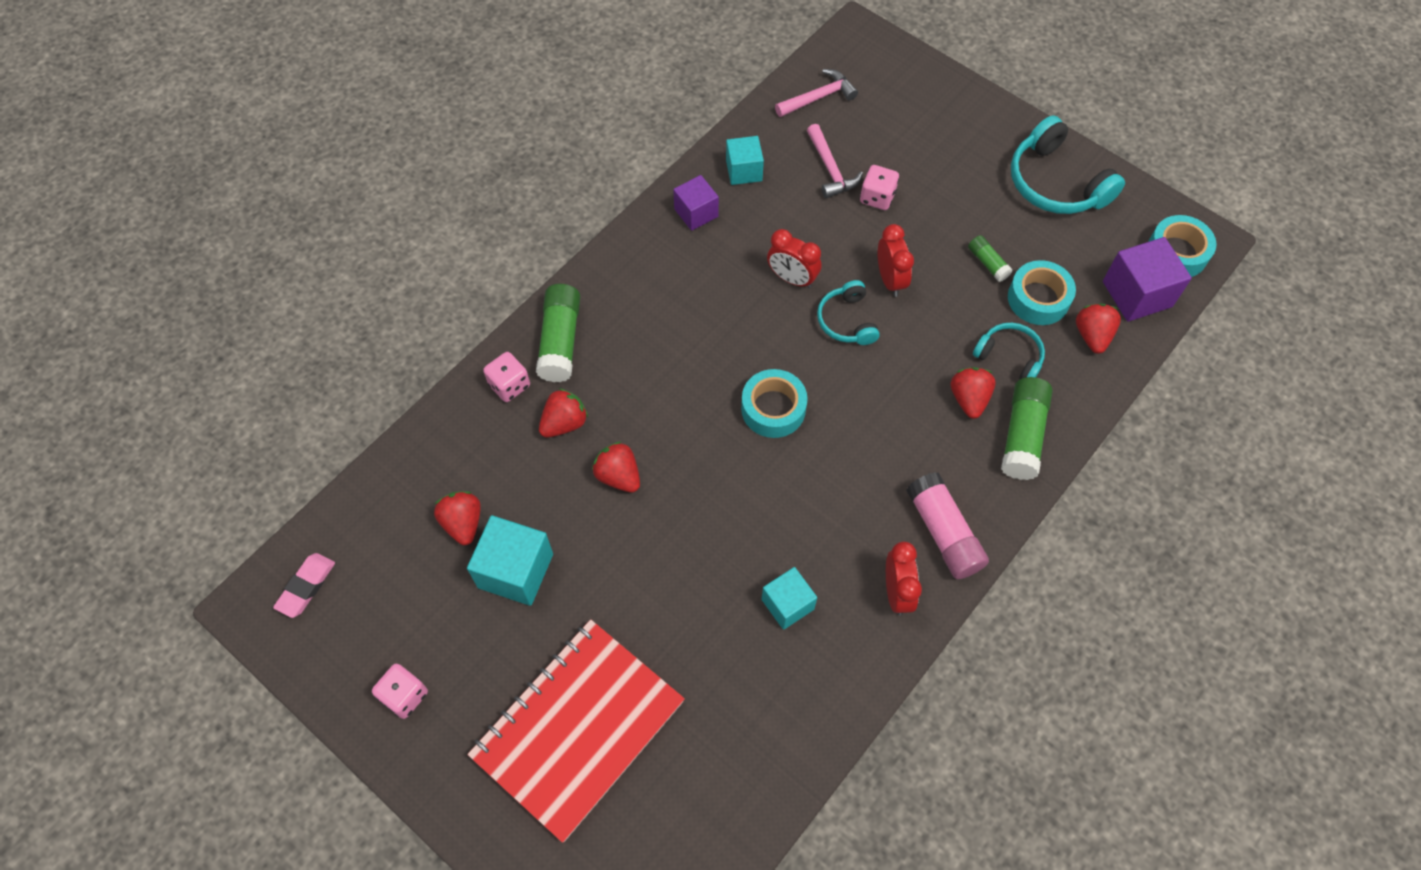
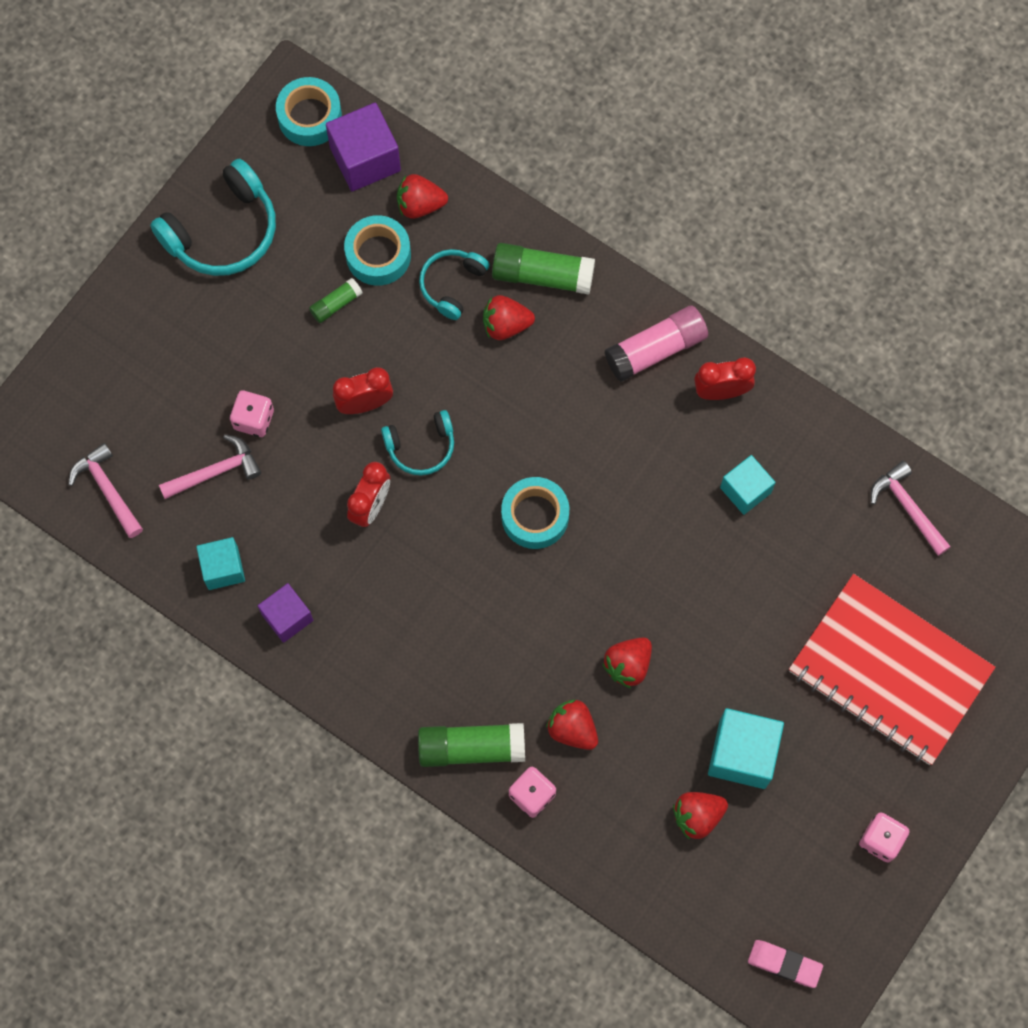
camera: 95 degrees left, 10 degrees up
(757, 774) = (908, 507): none -> pink hammer

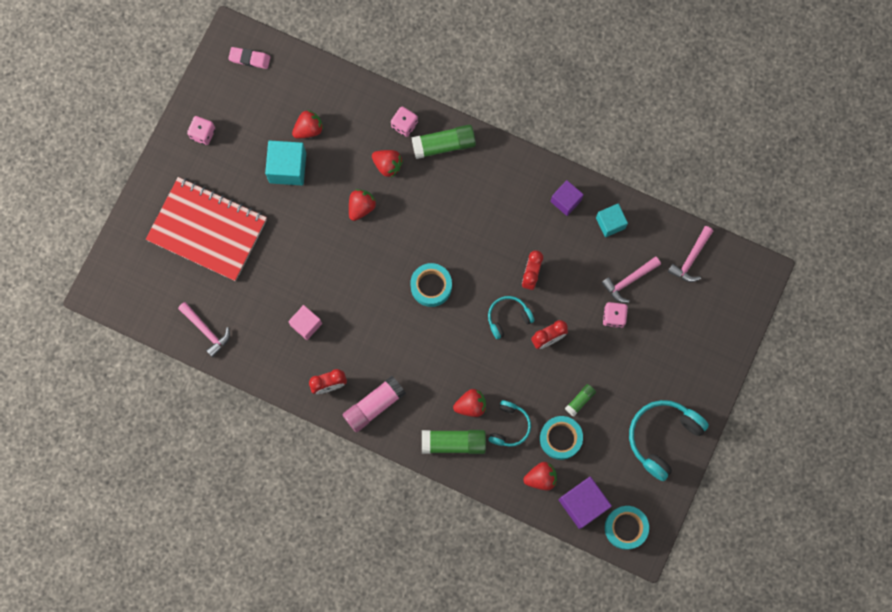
camera: 170 degrees right, 5 degrees up
(108, 489) = (691, 258): pink hammer -> pink hammer turned 75 degrees clockwise
(745, 490) = (306, 324): turquoise cube -> pink cube

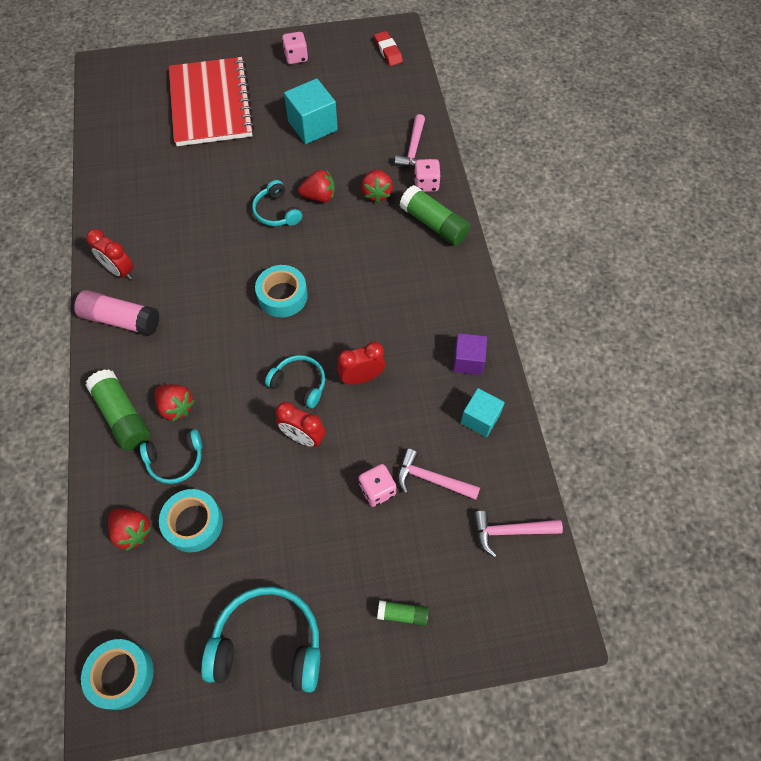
camera: 55 degrees right, 15 degrees down
(206, 331) = (114, 152): pink hammer -> pink hammer (413, 149)
(249, 59) = (388, 51): pink eraser -> red eraser
(306, 324) = (170, 219): pink cube -> none
(308, 129) = (361, 120): red strawberry -> none
(354, 246) = (276, 212): none -> turquoise headphones
(580, 400) = (253, 516): green glue stick -> green glue stick (403, 614)
(583, 504) = (125, 601): purple cube -> none

